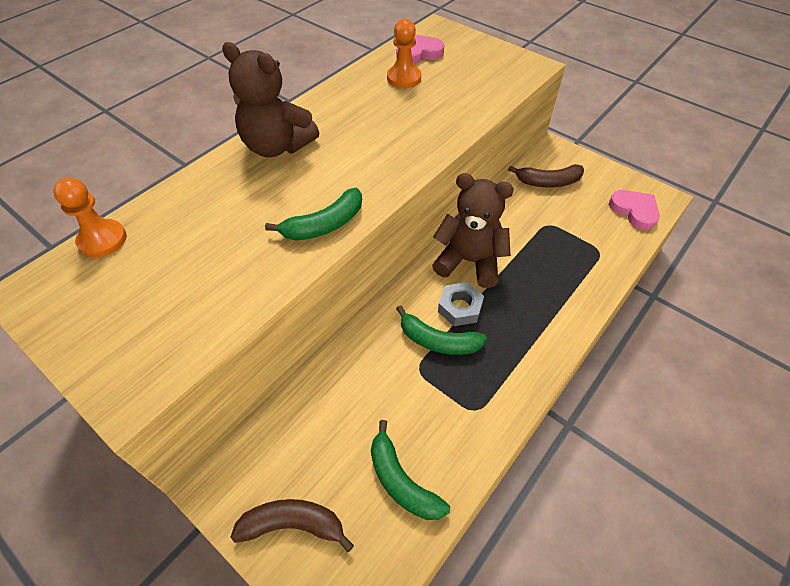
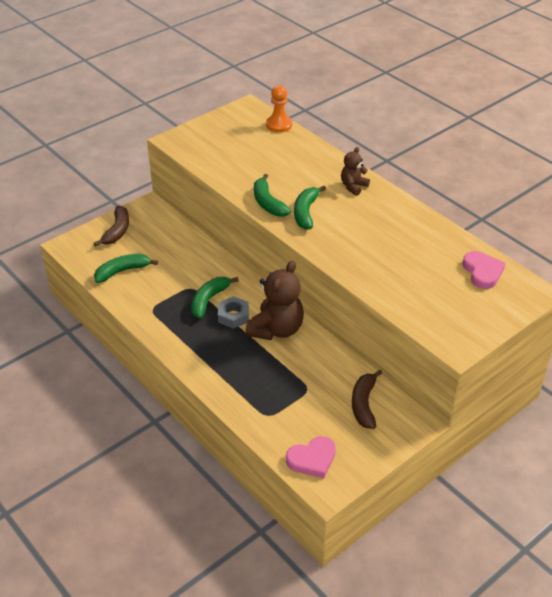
camera: 100 degrees right, 10 degrees down
(277, 146) = (353, 186): brown teddy bear -> brown teddy bear, size x0.53
(341, 184) = (305, 212): none -> green banana
(404, 78) = (439, 257): orange pawn -> none

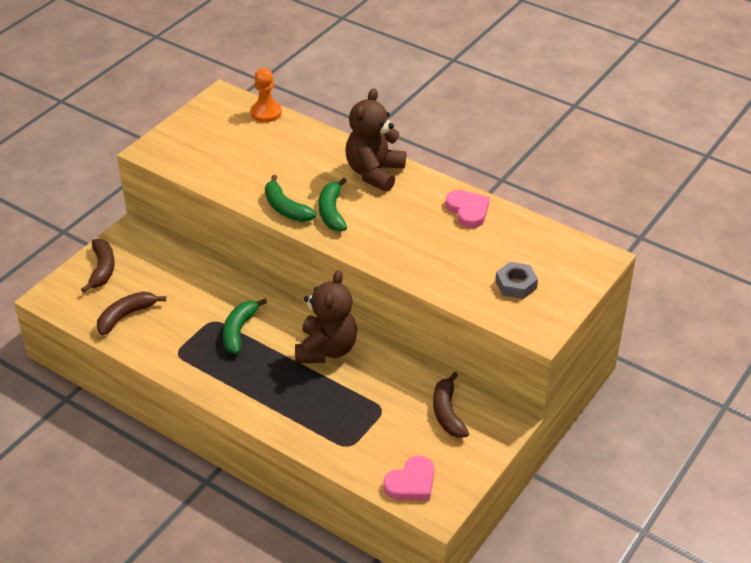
camera: 15 degrees left, 0 degrees up
(122, 271) = (126, 316): green banana -> brown banana
(233, 316) = (273, 343): grey nut -> grey nut (516, 285)
(353, 186) = (374, 173): brown teddy bear -> brown teddy bear, size x1.87
(482, 272) = (542, 246): pink heart -> pink heart (468, 211)

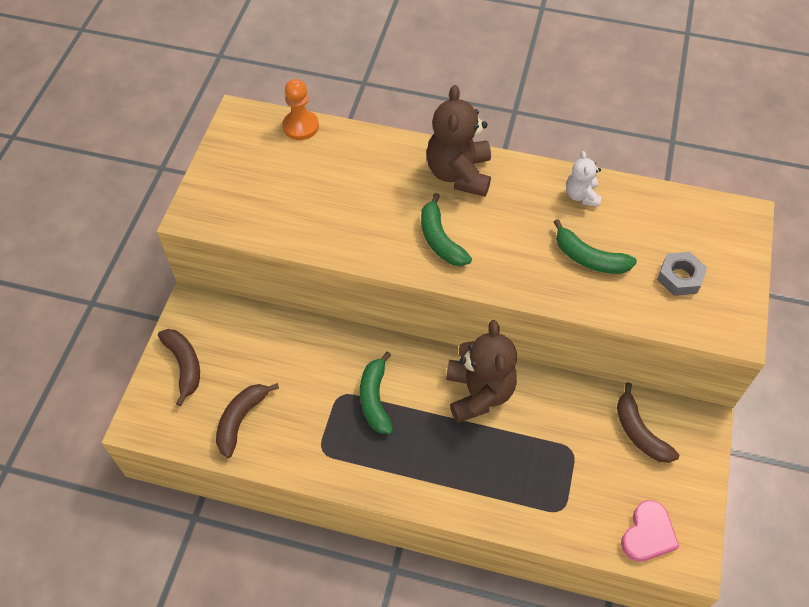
camera: 20 degrees left, 15 degrees up
(285, 208) = (387, 250): green banana -> green banana (589, 258)
(468, 211) = (581, 195): pink heart -> white teddy bear

